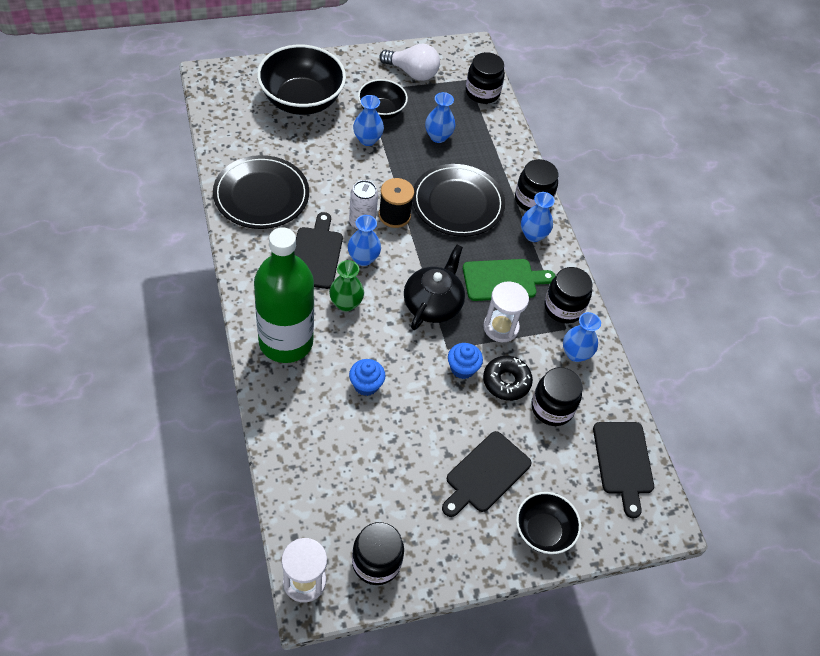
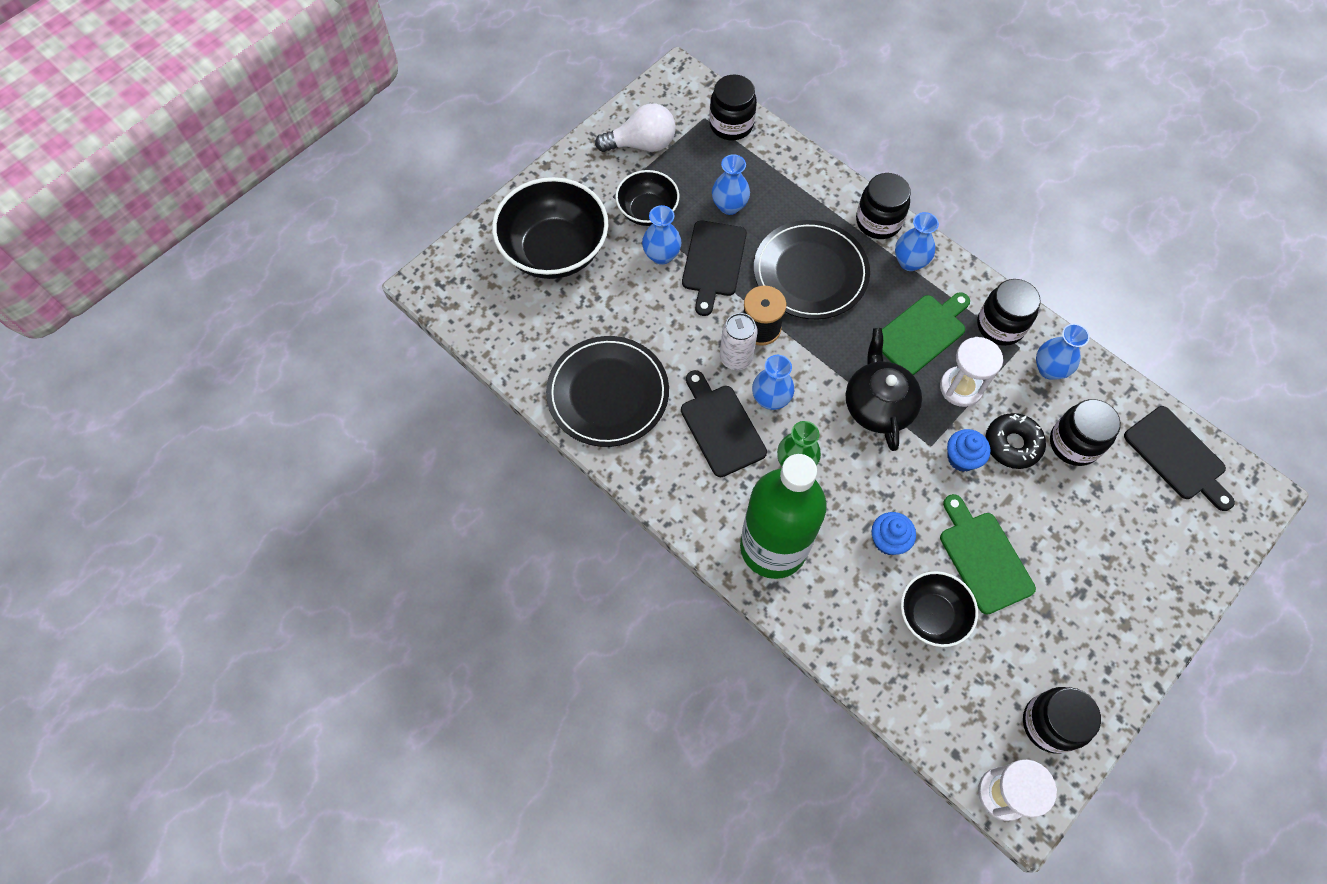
camera: 25 degrees left, 10 degrees up
(422, 435) = (983, 558): none -> green cutting board
(485, 474) = (1071, 558): black cutting board -> black cutting board (713, 262)
(543, 531) = (1166, 580): black bowl -> black bowl (932, 615)

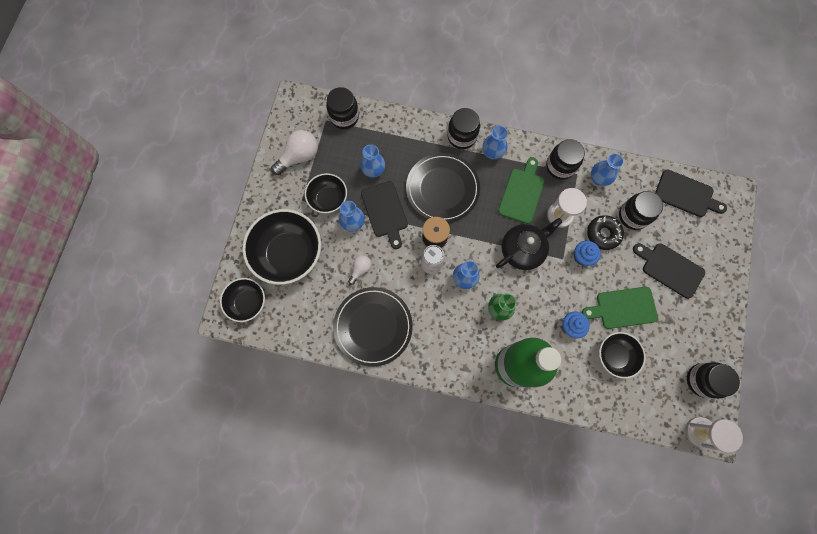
camera: 30 degrees left, 10 degrees up
(466, 281) = (247, 302): none -> black bowl
(636, 316) = (360, 269): none -> white light bulb
(721, 427) = (447, 311): black cutting board -> black cutting board (670, 269)
(878, 405) = (523, 250): black teapot -> black teapot turned 90 degrees clockwise
(983, 558) = (623, 308): green cutting board -> green cutting board turned 45 degrees counterclockwise

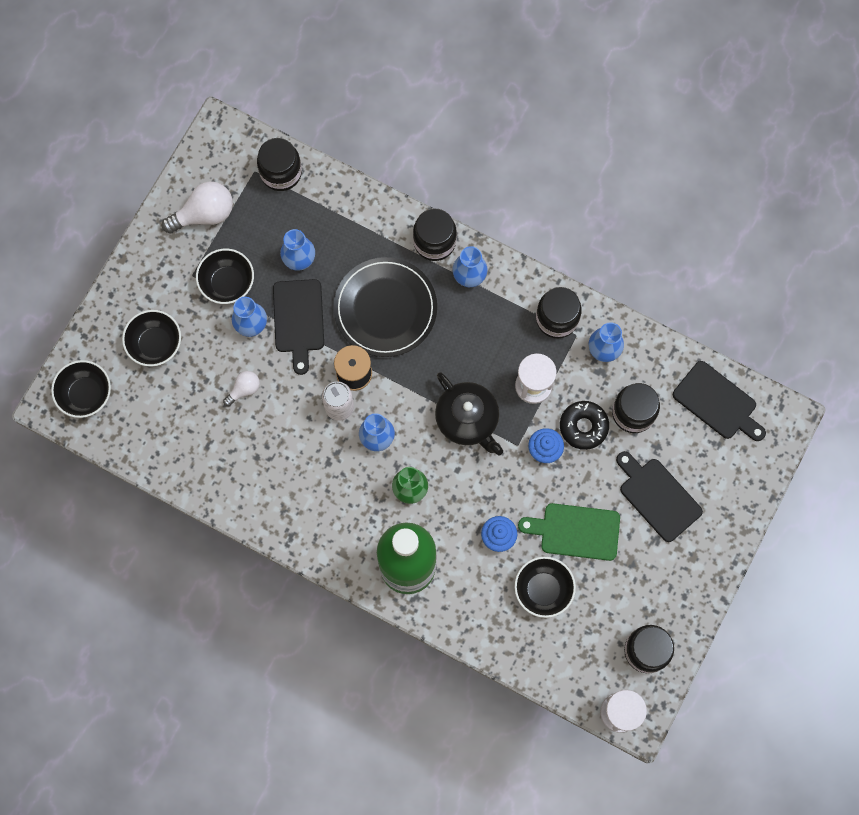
camera: 15 degrees right, 0 degrees up
(288, 254) = (155, 344): black bowl -> black bowl, size x0.57
(373, 326) = (239, 468): black plate -> none
(522, 193) = (492, 342): green cutting board -> none
(523, 250) = (467, 420): black teapot -> black teapot turned 75 degrees clockwise

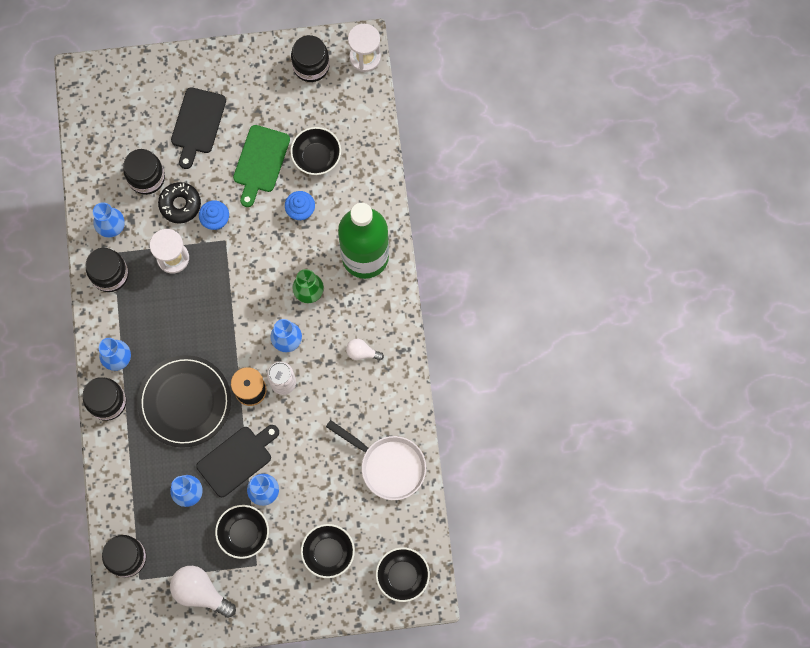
camera: 125 degrees left, 0 degrees up
(192, 450) = (388, 465): none -> white pan
(244, 389) = (317, 461): white light bulb -> white light bulb (362, 352)
(467, 420) = (230, 286): black teapot -> none
(576, 531) = (260, 162): green cutting board -> green cutting board turned 45 degrees clockwise
(717, 403) = (100, 126): black cutting board -> none

